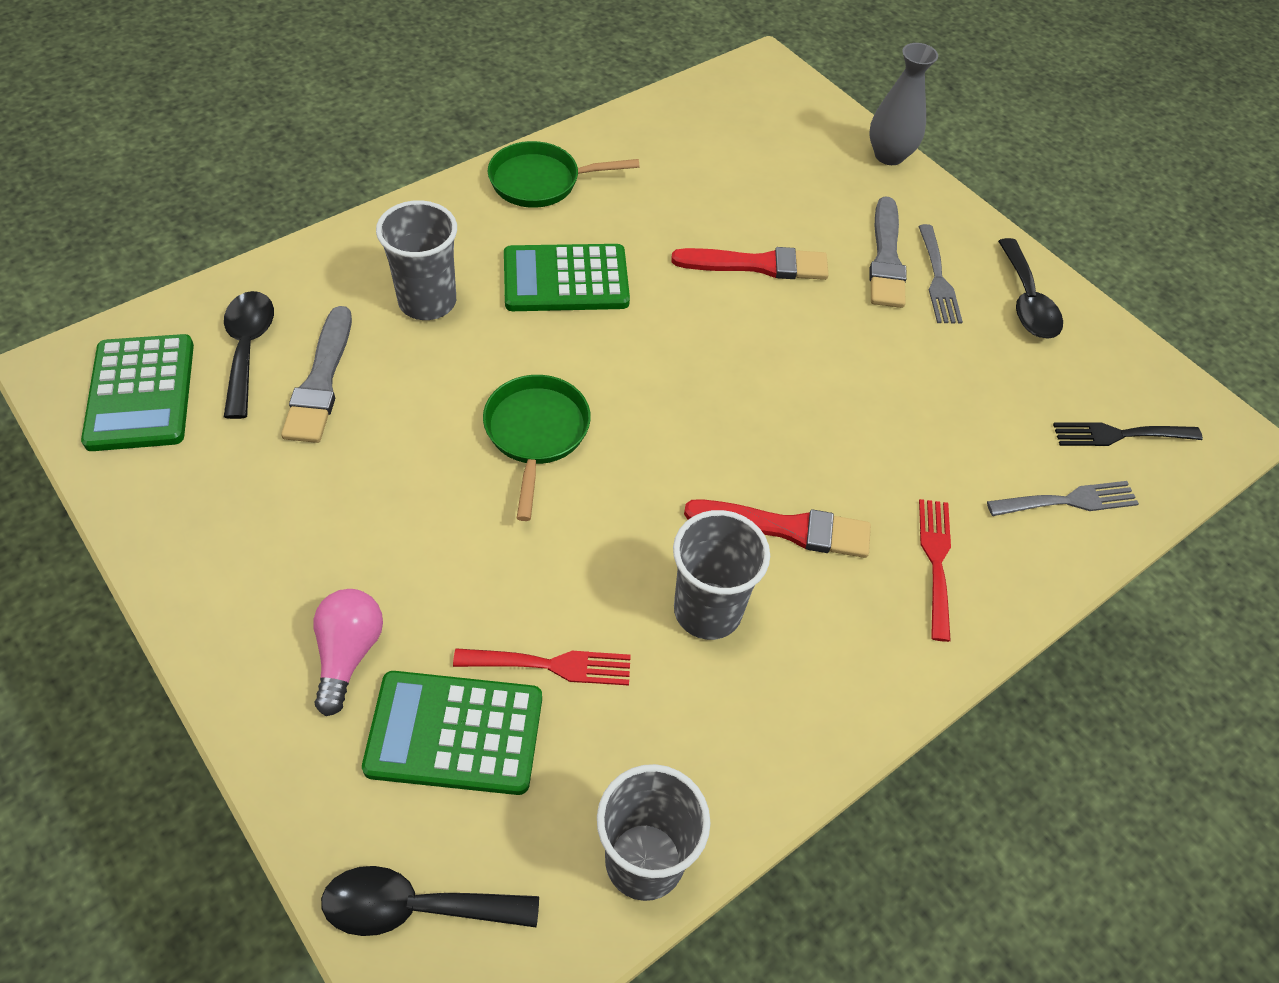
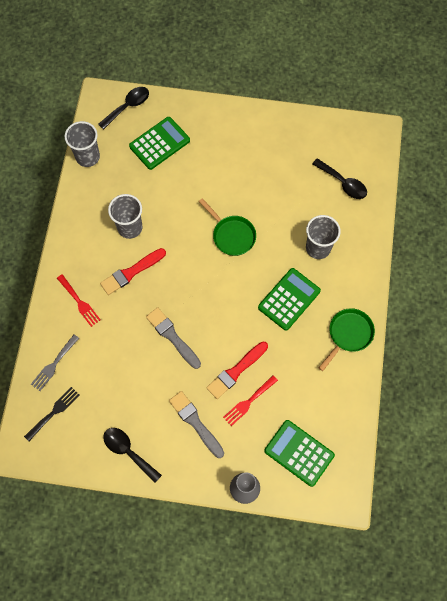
camera: 140 degrees right, 15 degrees up
(141, 393) = (349, 145): green calculator -> green calculator (299, 453)
(321, 381) = (310, 193): grey brush -> grey brush (172, 336)
(348, 653) = (205, 137): pink light bulb -> none
(551, 665) = (154, 178): red fork -> red fork (248, 402)
(938, 279) = (168, 430): grey fork -> none

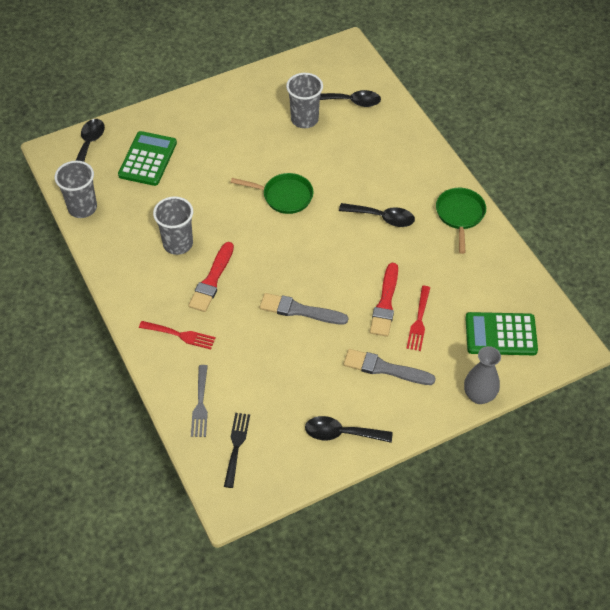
camera: 35 degrees left, 15 degrees down
(289, 299) = (382, 218): green calculator -> black spoon
(318, 248) = (373, 163): grey cup -> grey cup (304, 119)

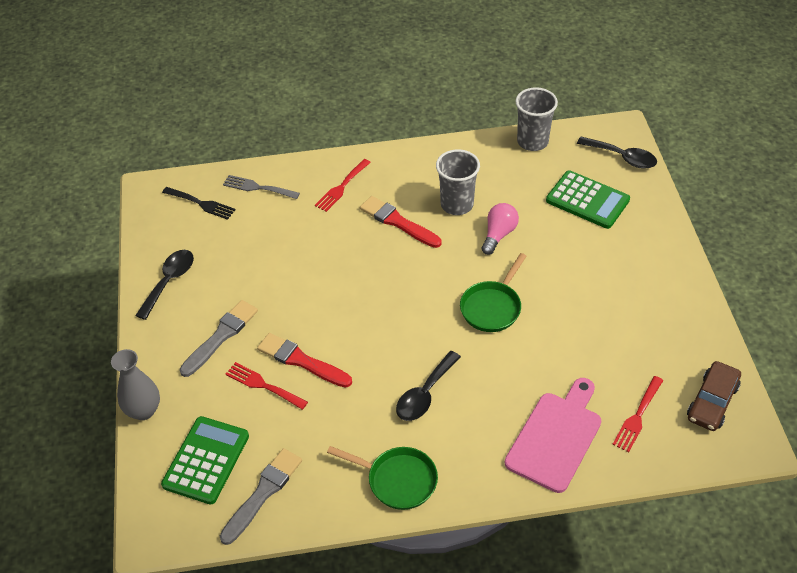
camera: 110 degrees right, 5 degrees down
(205, 208) = (498, 234): none -> pink light bulb
(299, 310) = (327, 283): grey brush -> grey brush (263, 493)
(304, 119) = (615, 357): grey cup -> none
(322, 67) = (712, 402): none -> brown car
(350, 101) = (637, 416): black spoon -> red fork
(386, 139) = (556, 437): none -> pink cutting board

